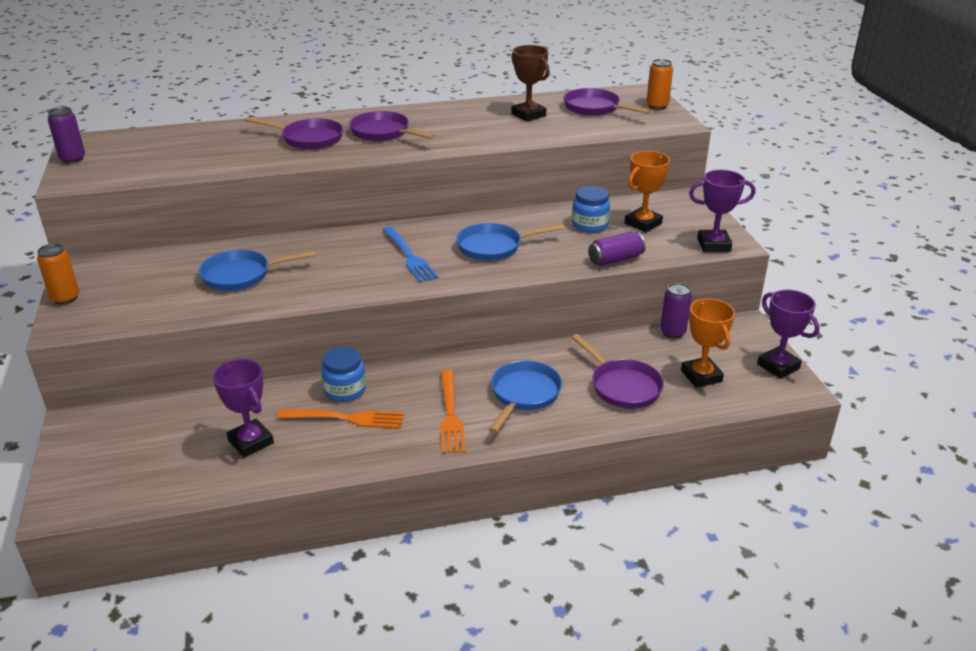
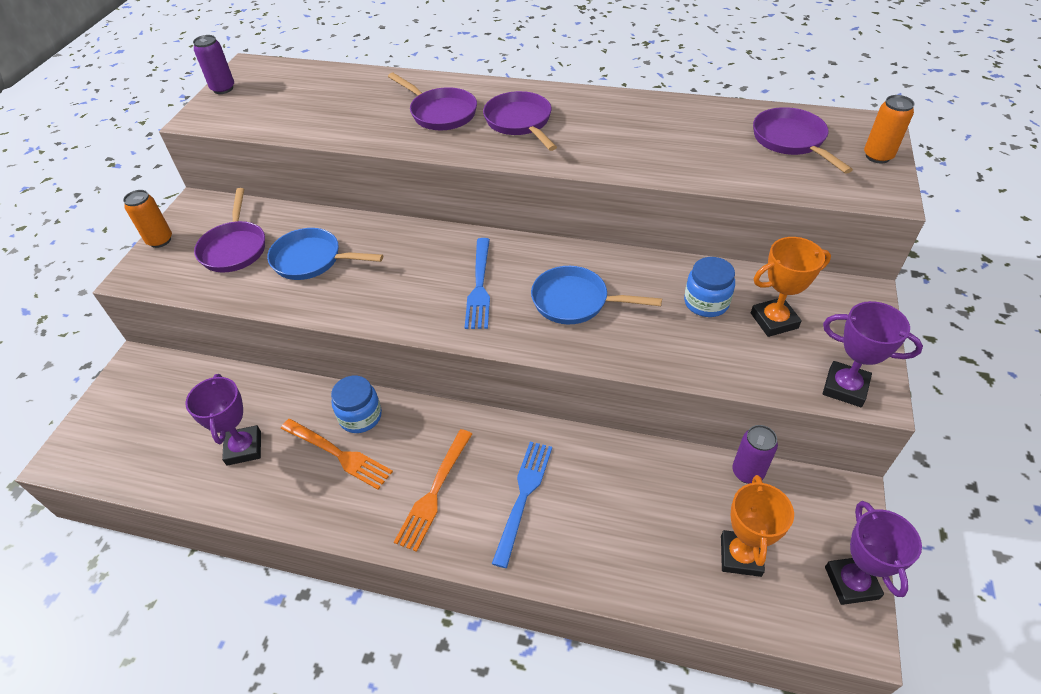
camera: 30 degrees right, 15 degrees up
(524, 395) = (523, 497): blue pan -> blue fork
(528, 115) = (700, 133): brown trophy -> none
(615, 260) = (701, 369): purple can -> none
(622, 386) = (637, 531): purple pan -> purple pan (234, 248)

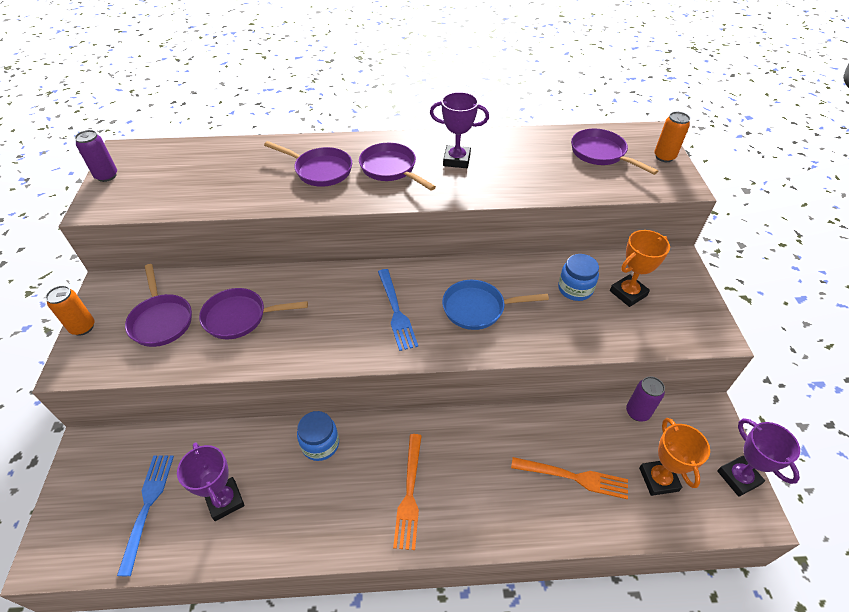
camera: 20 degrees left, 0 degrees up
(312, 260) = (240, 317): blue pan -> purple pan
(338, 454) = (314, 483): orange fork -> orange fork (573, 477)
(523, 497) = (482, 478): blue fork -> blue fork (147, 506)
(845, 387) = (696, 334): purple trophy -> purple trophy (456, 160)

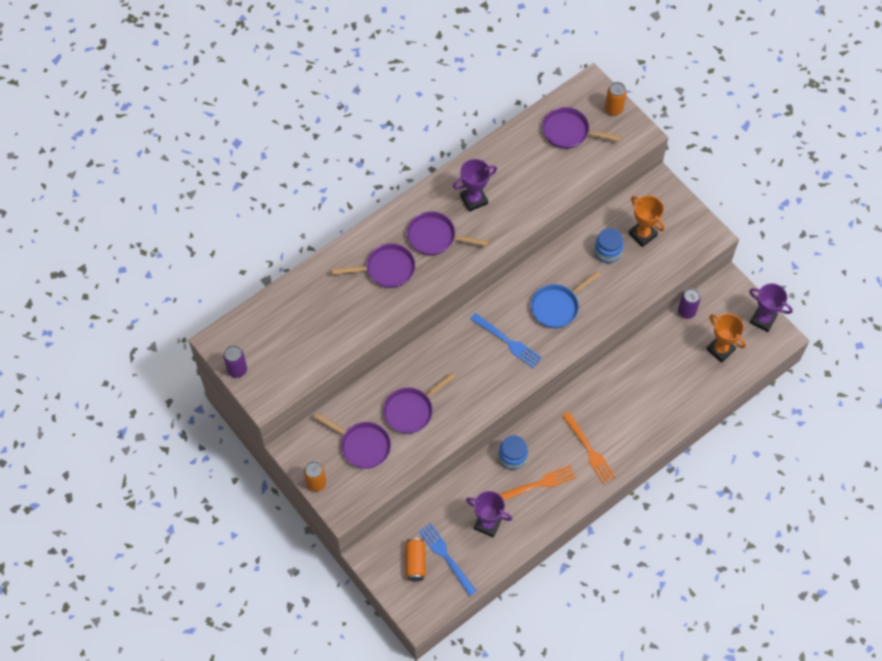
camera: 35 degrees left, 15 degrees up
(114, 489) = (415, 562): none -> orange can
(573, 477) = (673, 379): orange fork -> orange fork (538, 484)
(628, 293) = (642, 234): orange trophy -> orange trophy turned 60 degrees counterclockwise

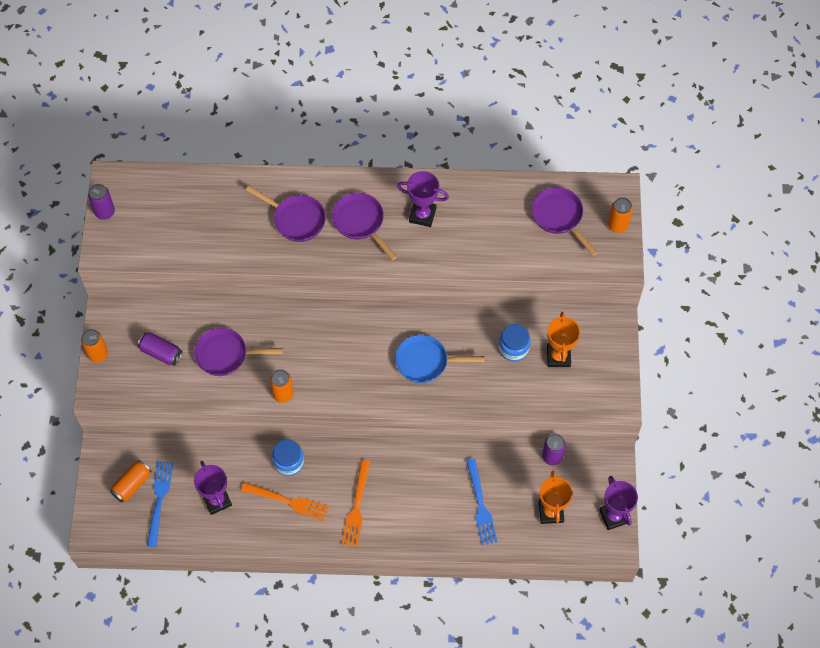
camera: 40 degrees right, 0 degrees up
(362, 445) = (161, 353): purple pan -> purple can
(480, 406) = (283, 394): none -> orange can
(507, 341) = (356, 359): blue fork -> blue fork (481, 505)

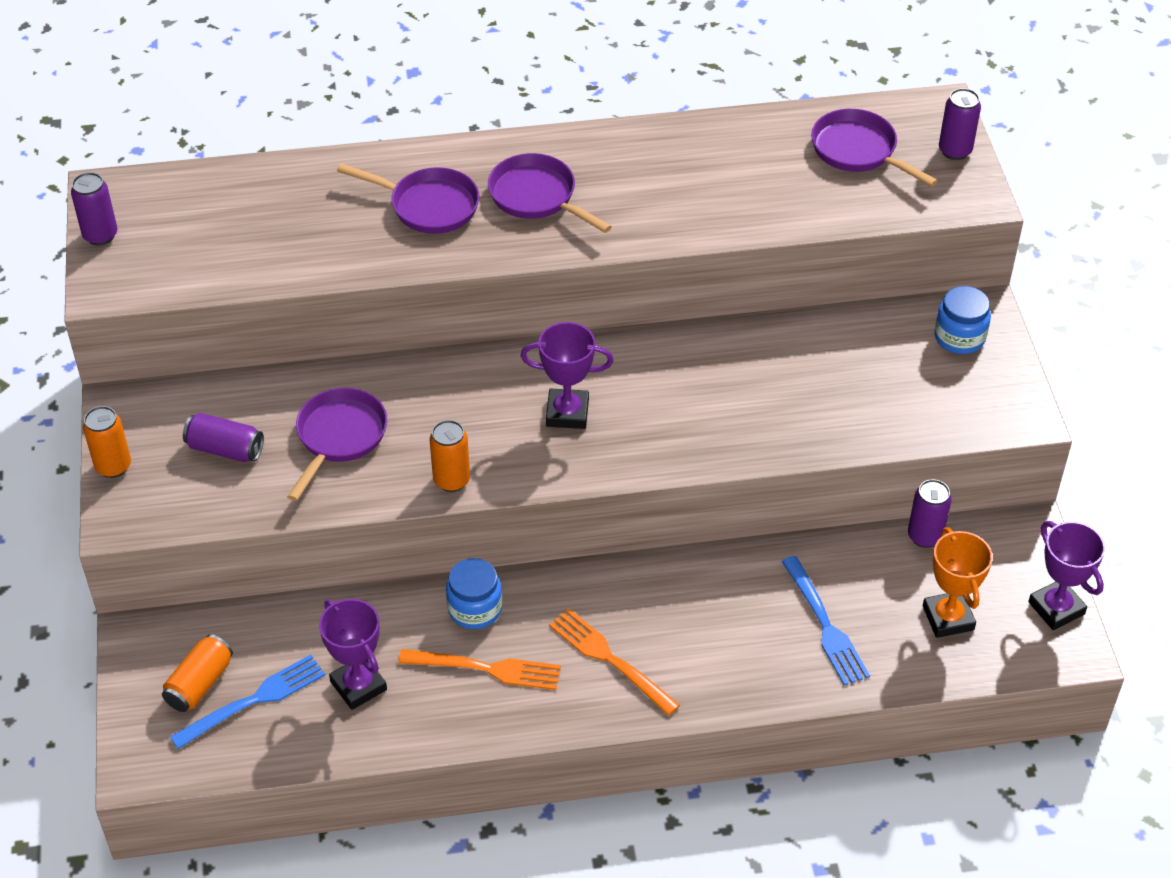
camera: 10 degrees left, 15 degrees down
(159, 500) = (253, 700): blue fork -> blue fork turned 60 degrees clockwise
(225, 355) = (339, 437): purple pan -> purple pan turned 120 degrees clockwise
(356, 507) = (610, 659): orange fork -> orange fork turned 135 degrees clockwise
(422, 215) = (636, 175): purple trophy -> purple trophy (567, 413)
(425, 362) = (685, 401): blue pan -> none
(513, 348) = (826, 364): blue jar -> blue jar (959, 337)
(558, 357) = (904, 365): orange trophy -> none
(617, 225) = (955, 151): orange can -> purple can

